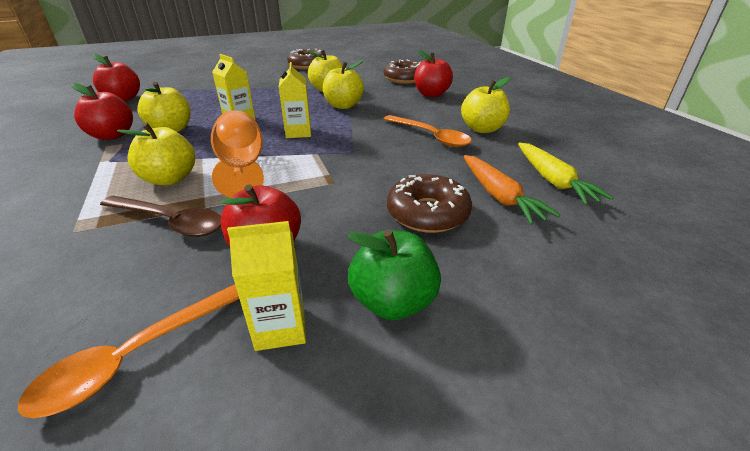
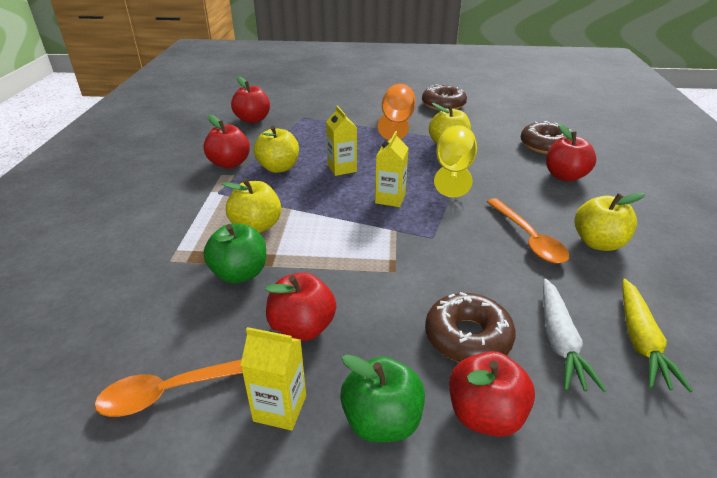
camera: 25 degrees right, 0 degrees up
(170, 222) = (240, 273): brown spoon -> green apple
(242, 168) = (320, 230): orange goblet -> orange goblet (396, 123)
(343, 106) = (453, 172): yellow apple -> yellow goblet
(479, 265) = (485, 415): none -> red apple
(499, 196) = (559, 341): orange carrot -> white carrot

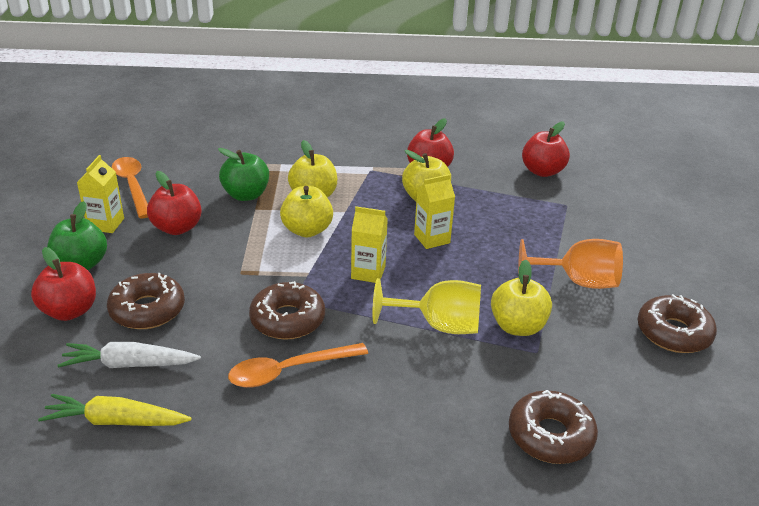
camera: 85 degrees right, 0 degrees up
(462, 240) = (287, 319): none -> brown donut
(565, 176) = (447, 437): red apple -> none
(598, 243) = (277, 431): yellow apple -> yellow apple (307, 230)

